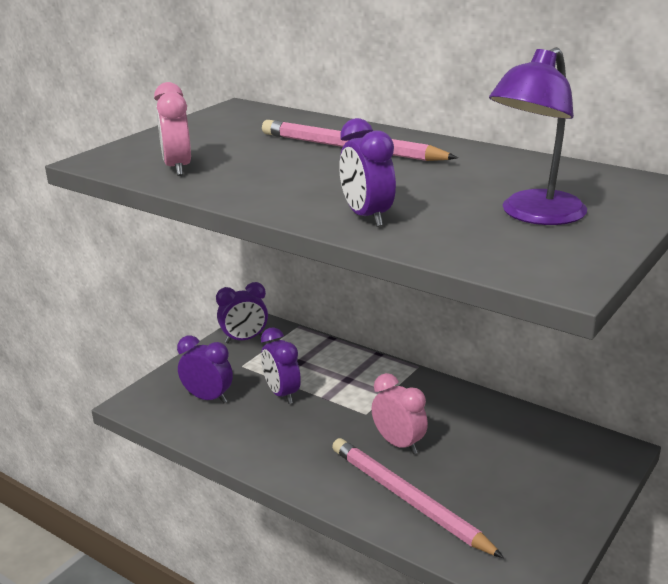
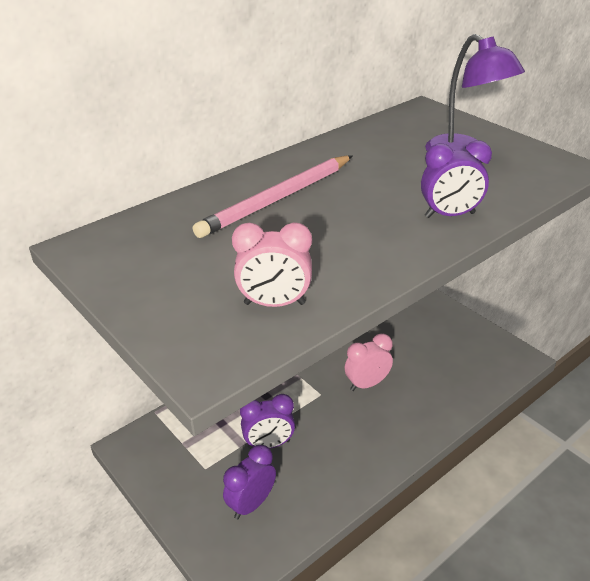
camera: 75 degrees left, 10 degrees up
(244, 339) = (155, 459): purple clock -> none
(408, 499) = (433, 394): pink pencil -> none

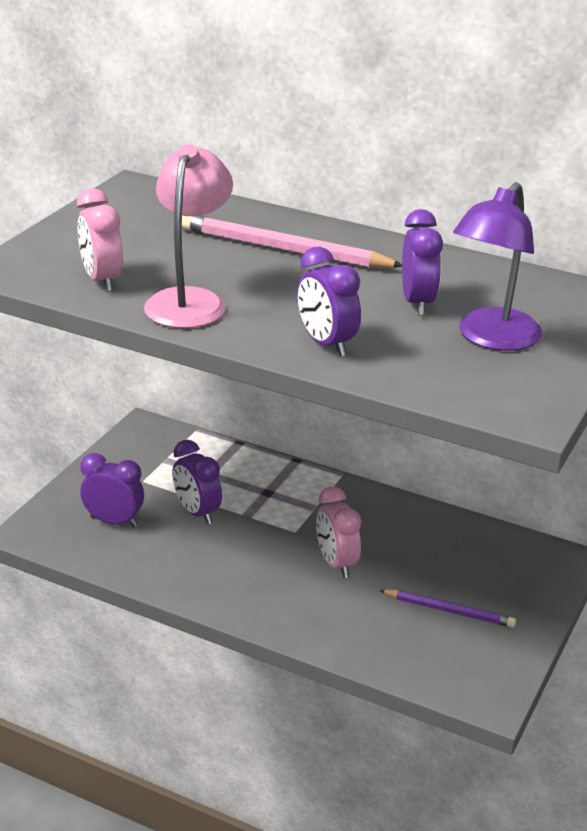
camera: 65 degrees right, 5 degrees down
(344, 262) = (189, 300): none -> pink lamp
(367, 384) = (336, 563): pink clock -> pink clock turned 150 degrees counterclockwise
(400, 167) = (417, 303): none -> purple clock
(436, 348) = (449, 611): none -> purple pencil

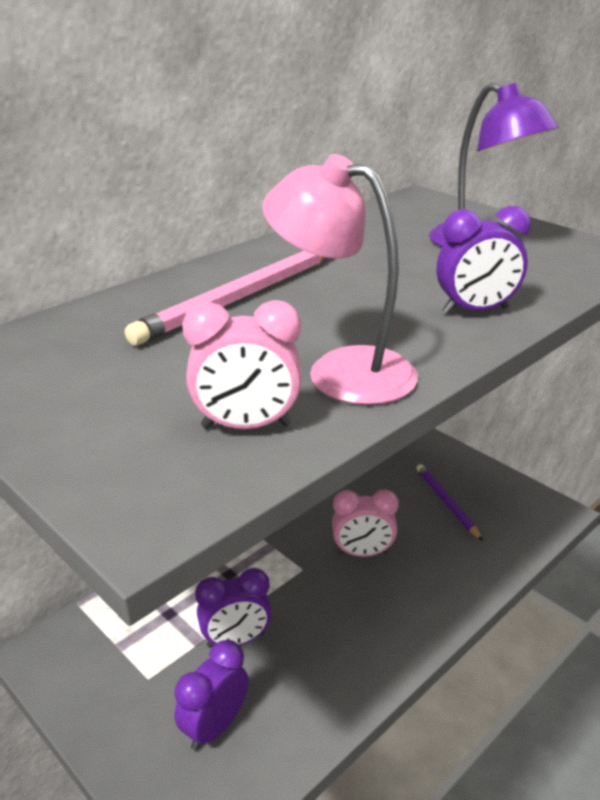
camera: 70 degrees left, 0 degrees up
(417, 303) = (401, 259): purple clock -> none
(449, 611) = (447, 503): purple pencil -> purple pencil turned 60 degrees counterclockwise

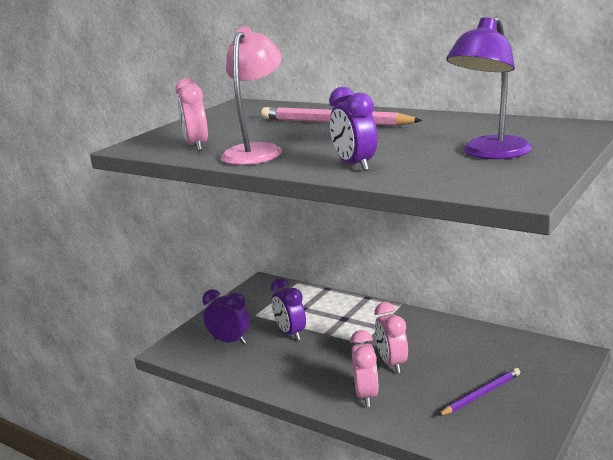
camera: 80 degrees right, 10 degrees down
(423, 590) = (366, 395): none -> pink clock

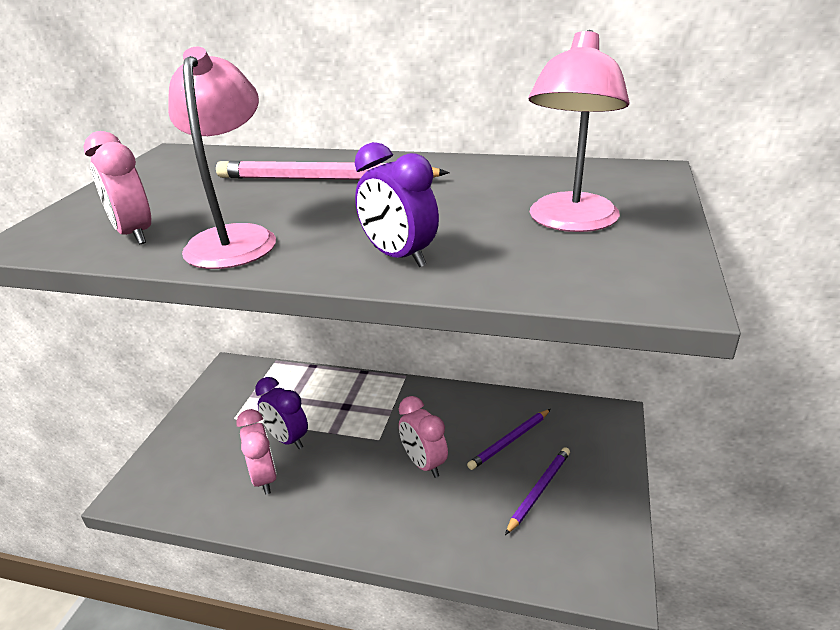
camera: 20 degrees left, 10 degrees up
(230, 341) = (211, 465): purple clock -> none
(366, 395) = (410, 519): pink clock -> pink clock (264, 478)
(471, 359) = (510, 441): none -> purple pencil
(490, 154) = (570, 222): purple lamp -> pink lamp

